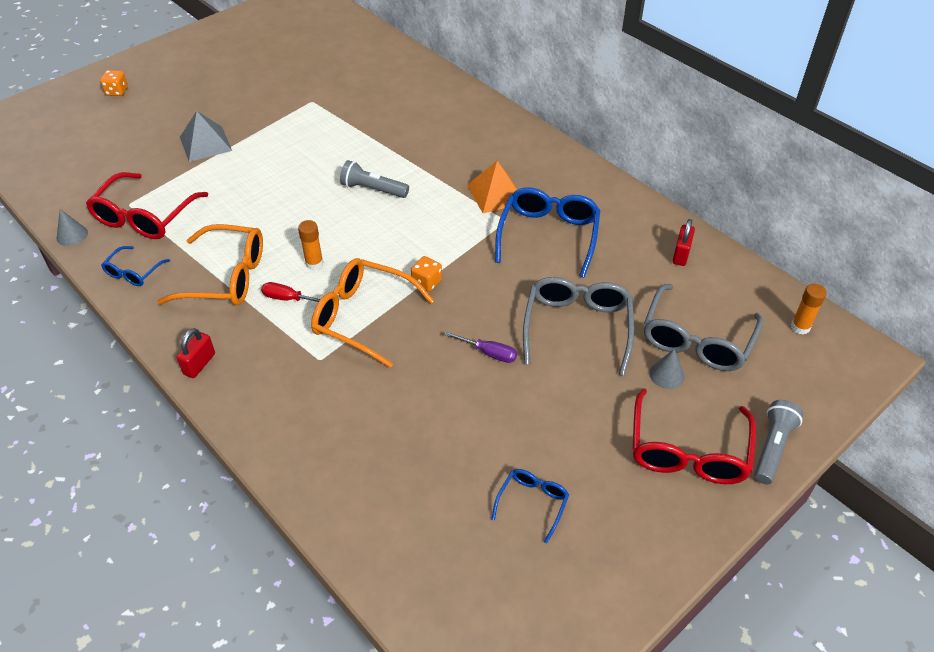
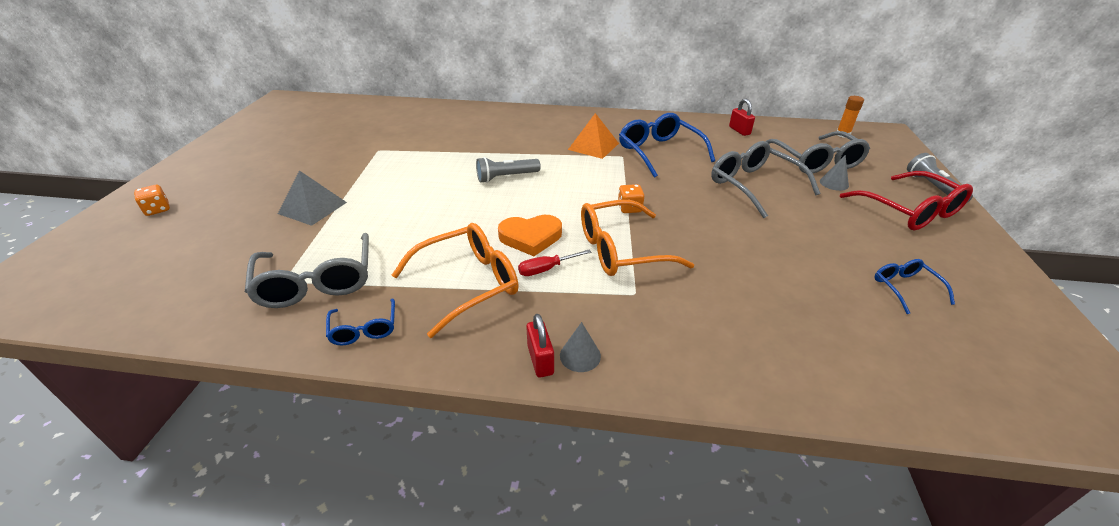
camera: 40 degrees left, 10 degrees down
(72, 235) = (243, 337): grey cone -> grey cone (580, 355)
(145, 217) = (317, 282): red glasses -> grey glasses
(314, 263) = (530, 237): orange glue stick -> orange heart
(488, 353) = (733, 224): purple screwdriver -> none

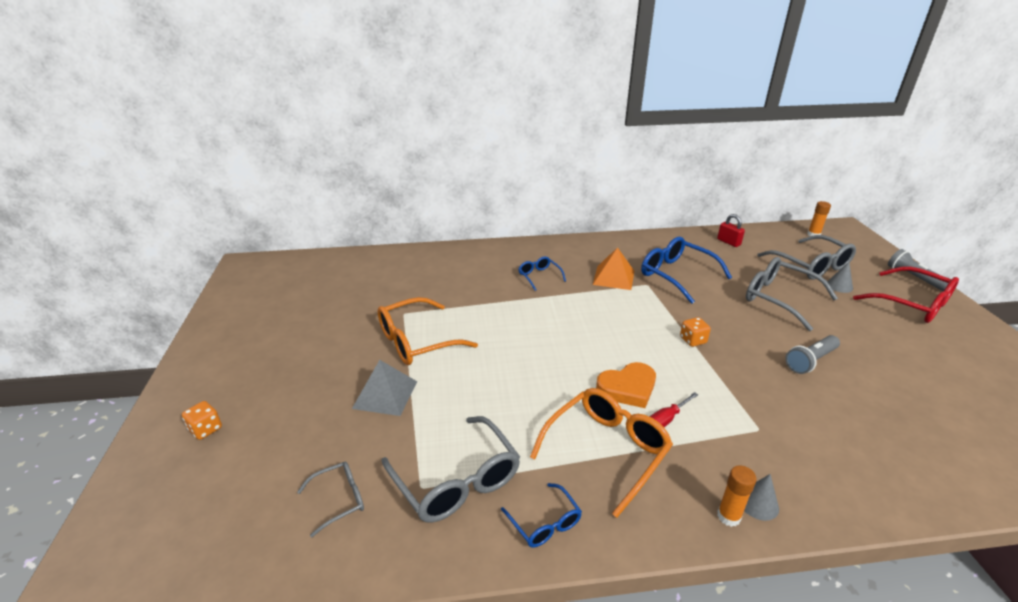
camera: 15 degrees left, 5 degrees down
(213, 277) = (339, 500): none -> grey glasses
(506, 177) = (557, 325): grey flashlight -> grey flashlight (810, 361)
(540, 360) = (728, 516): red padlock -> orange glue stick
(621, 250) = (716, 386): orange glasses -> orange glasses (416, 341)
(905, 288) = (956, 379): blue glasses -> blue glasses (539, 276)

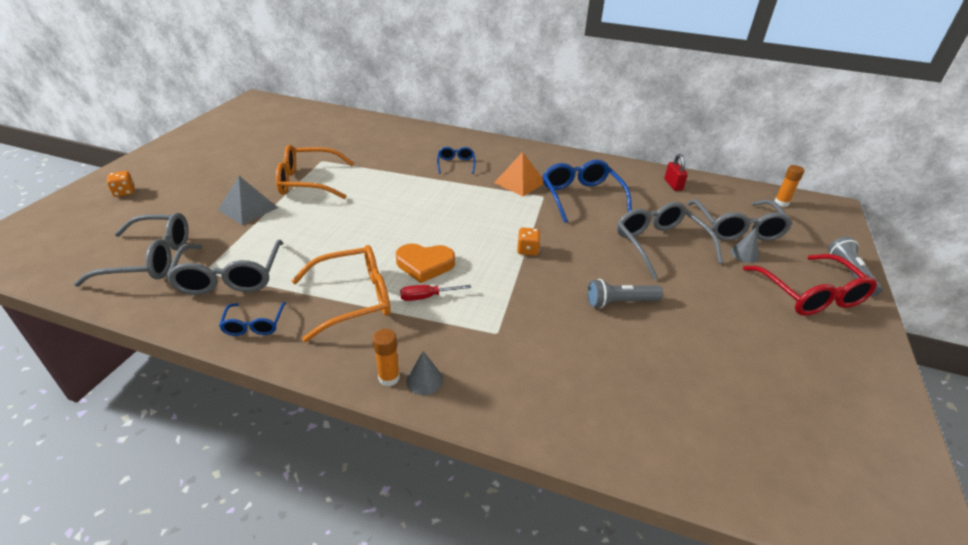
camera: 25 degrees right, 5 degrees up
(339, 500) = (150, 259): grey glasses -> grey glasses, size x1.90

